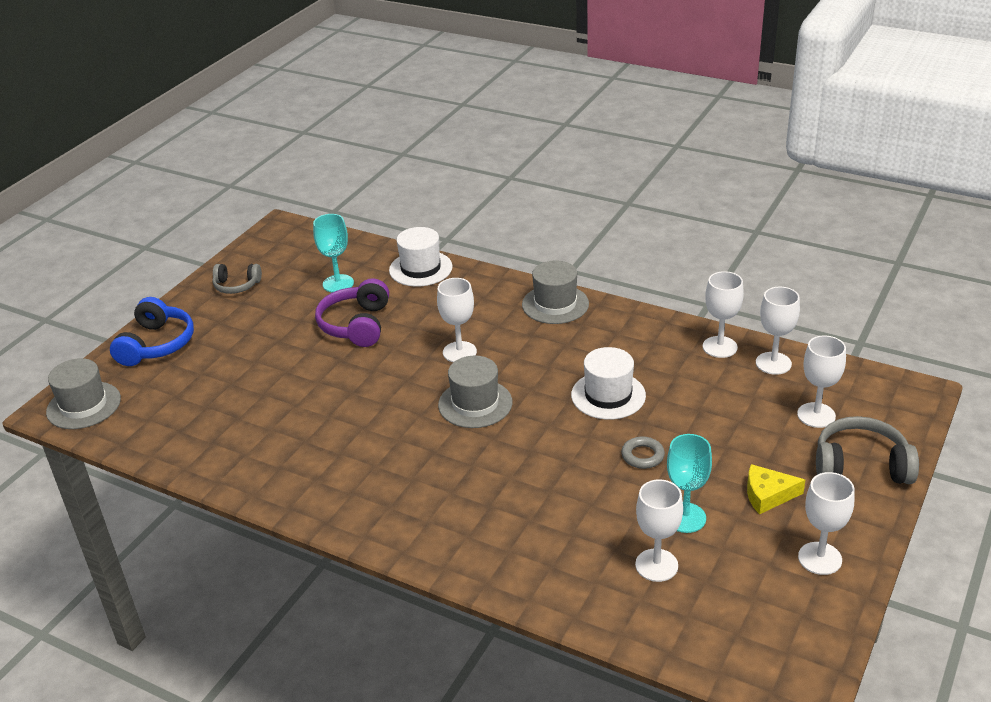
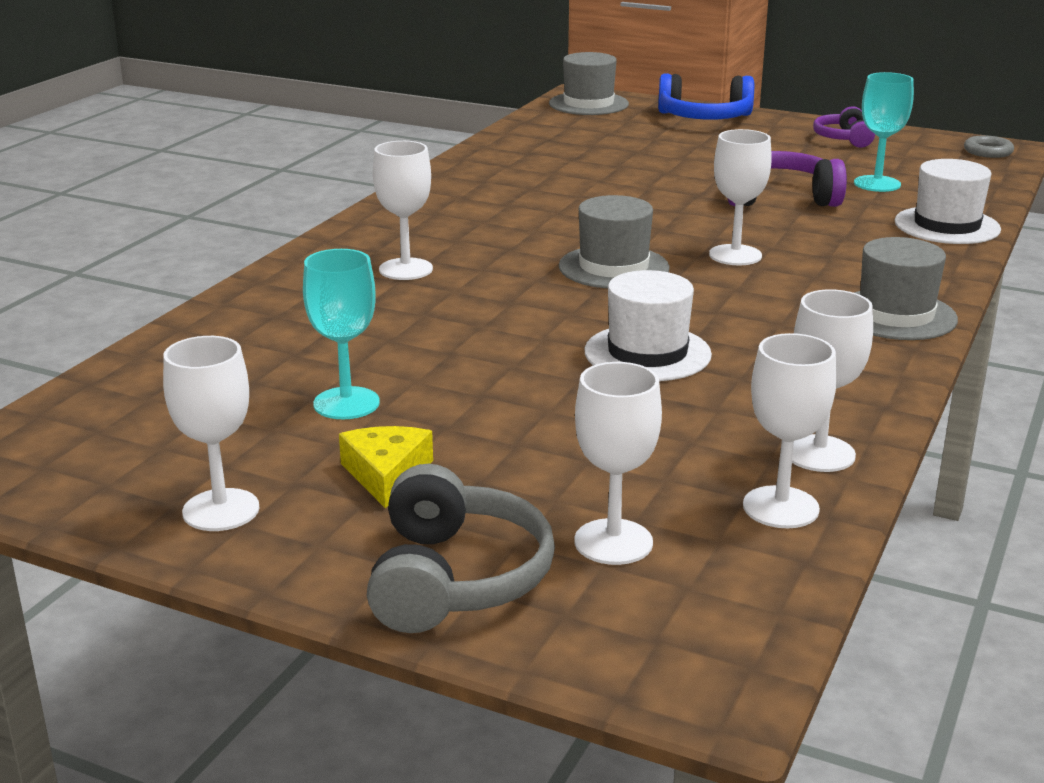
camera: 85 degrees right, 10 degrees down
(237, 285) = (843, 139): grey headphones -> purple headphones
(642, 456) = (494, 376): grey ring -> grey ring (988, 152)
(656, 565) = (253, 380): white goblet -> white goblet (406, 269)

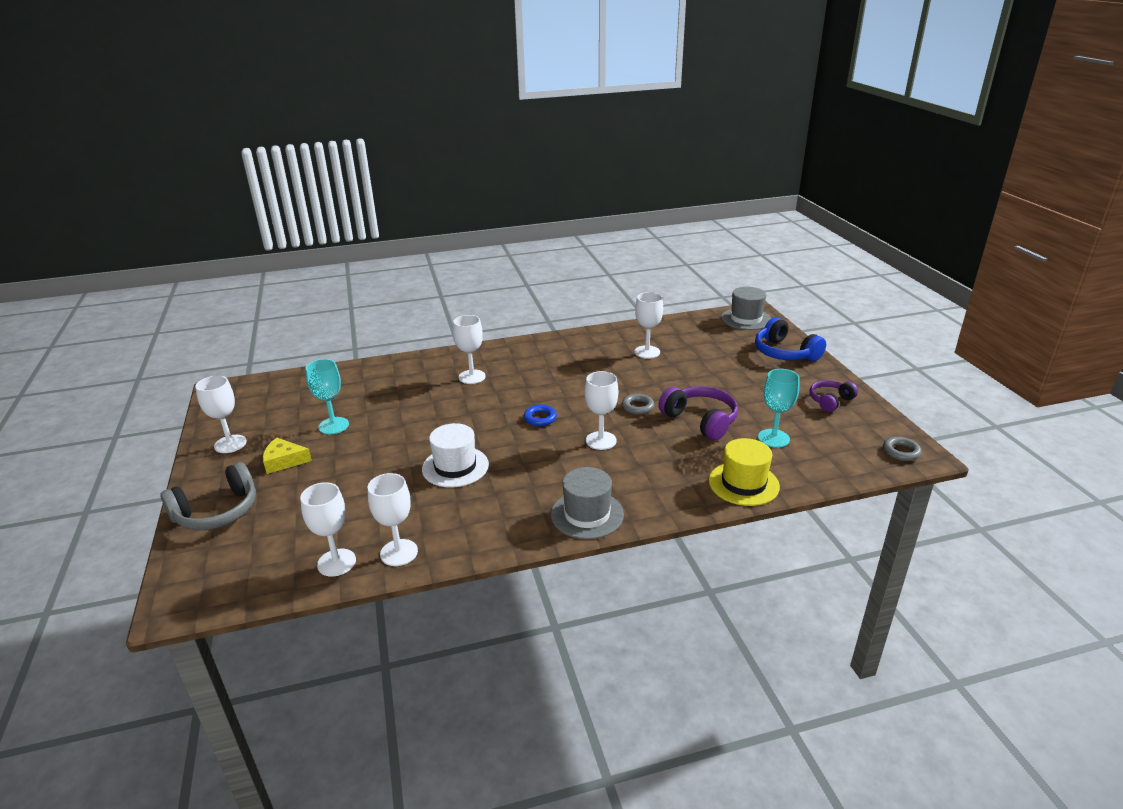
camera: 50 degrees right, 5 degrees up
(386, 474) = (284, 461): yellow cheese -> yellow cheese turned 135 degrees counterclockwise
(613, 267) = (540, 418): grey hat -> blue ring
(613, 542) = (272, 533): white goblet -> white goblet (647, 352)
(689, 213) = (637, 407): none -> grey ring
(947, 225) = (743, 483): white hat -> yellow hat

